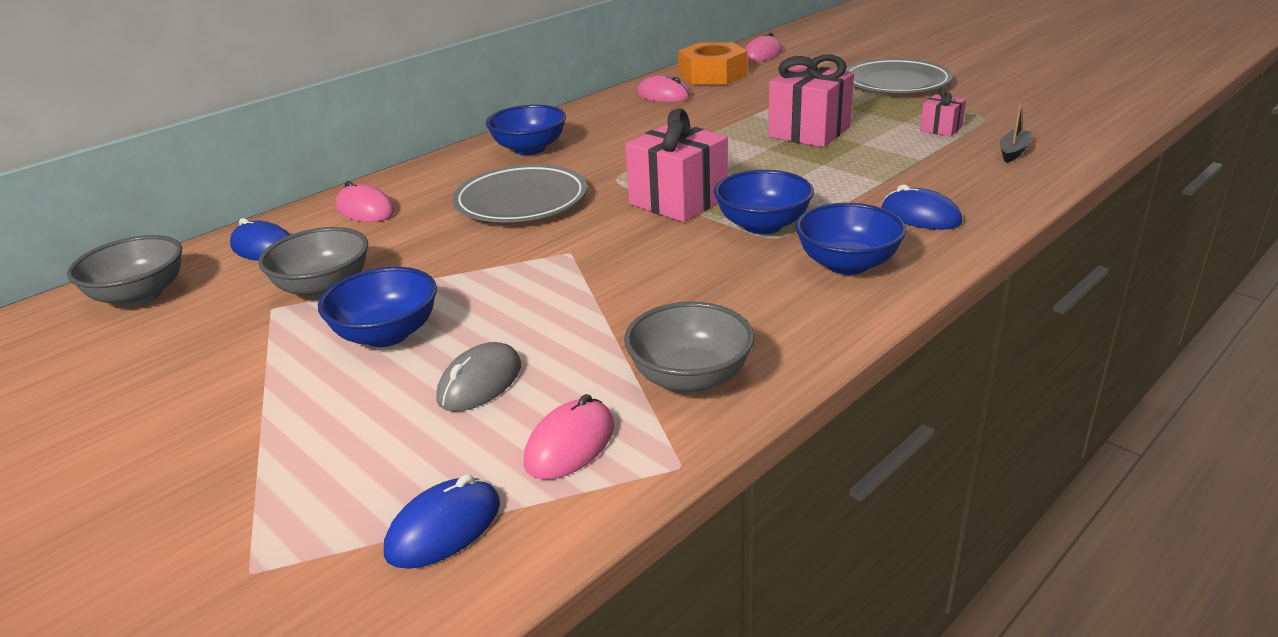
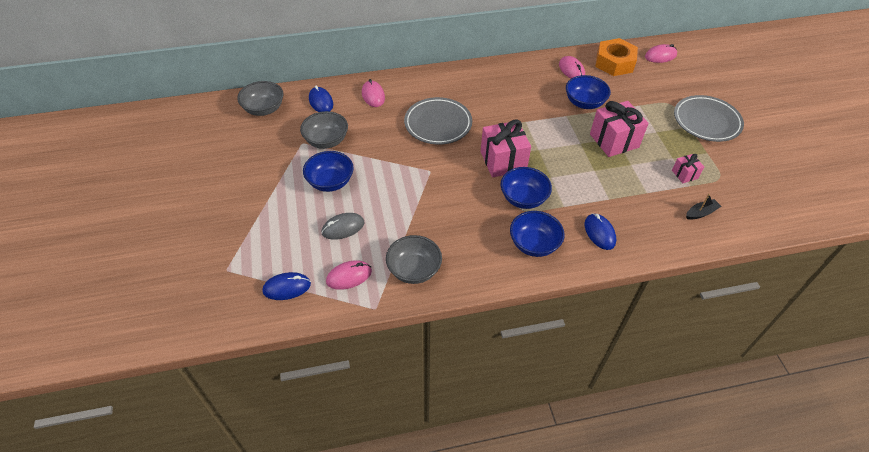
camera: 30 degrees right, 20 degrees up
(529, 149) = (471, 84): blue bowl -> blue bowl (584, 103)

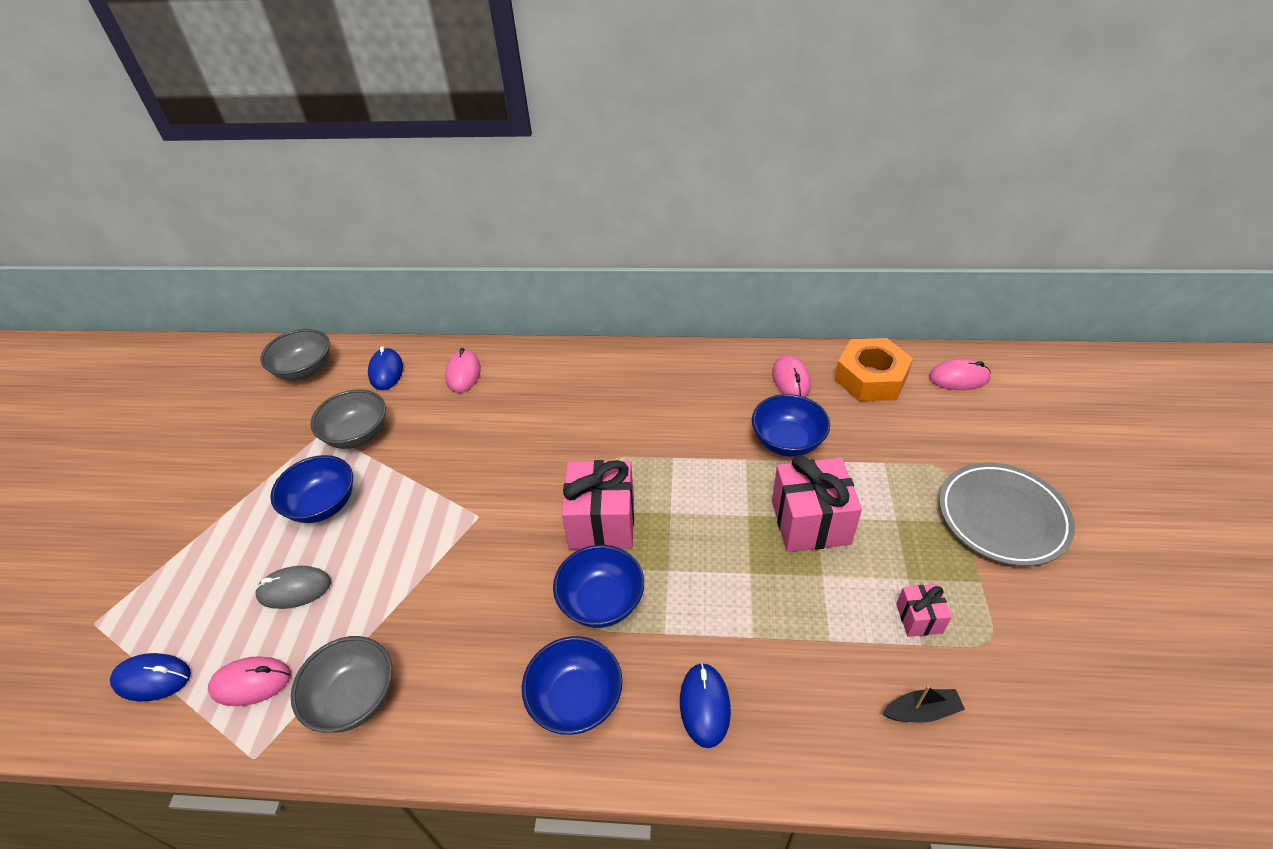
camera: 20 degrees right, 5 degrees down
(438, 124) = (532, 437): grey plate -> none

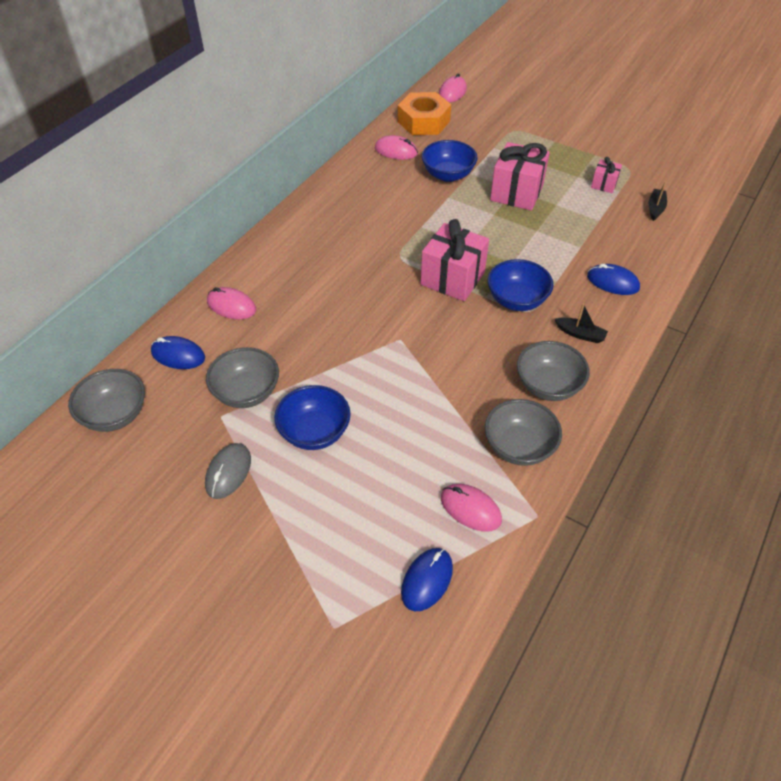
camera: 65 degrees left, 5 degrees up
(251, 683) = (470, 509): pink mouse -> pink mouse turned 75 degrees counterclockwise
(294, 589) = (395, 467): grey mouse -> grey mouse (228, 472)
(465, 694) = (548, 385): none -> grey bowl
(576, 699) = (580, 334): blue bowl -> black boat
(1002, 517) = (560, 128): grey plate -> none

